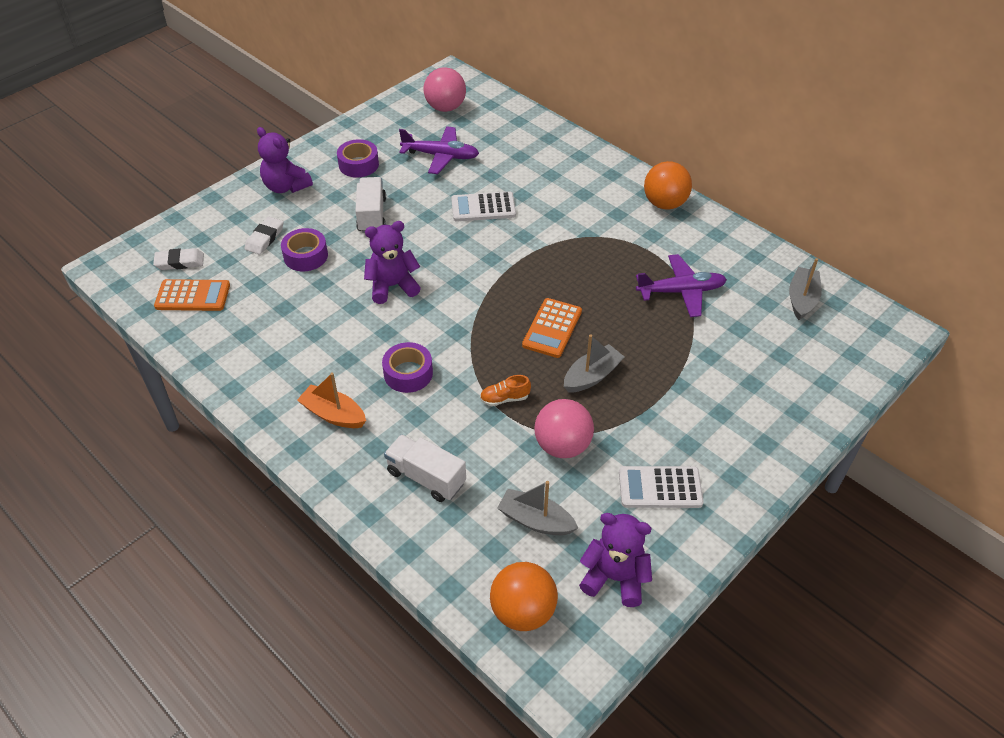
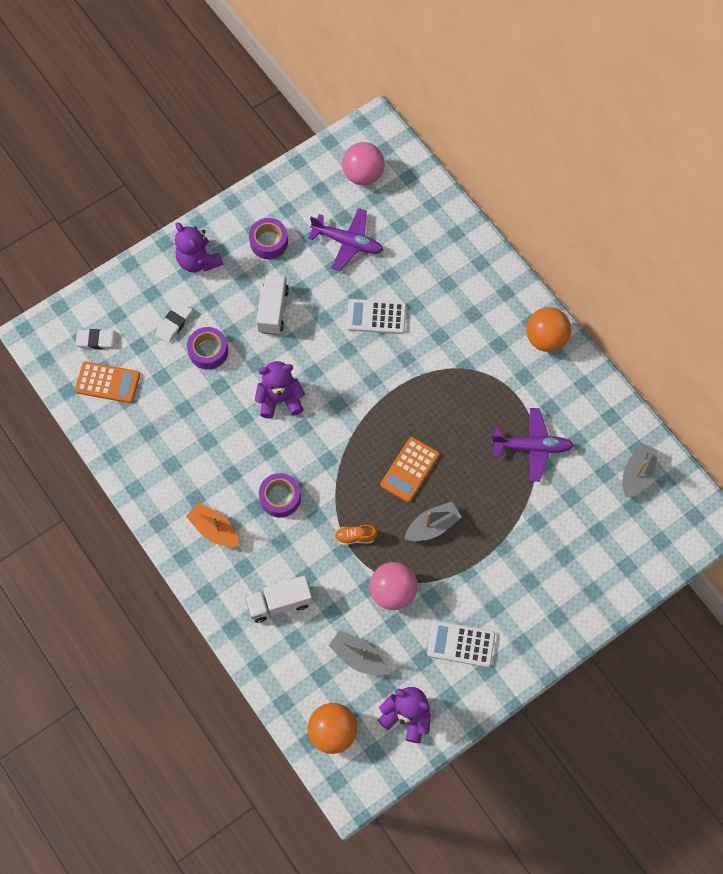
camera: 10 degrees right, 20 degrees up
(426, 477) = (280, 602): white truck -> white truck turned 60 degrees counterclockwise

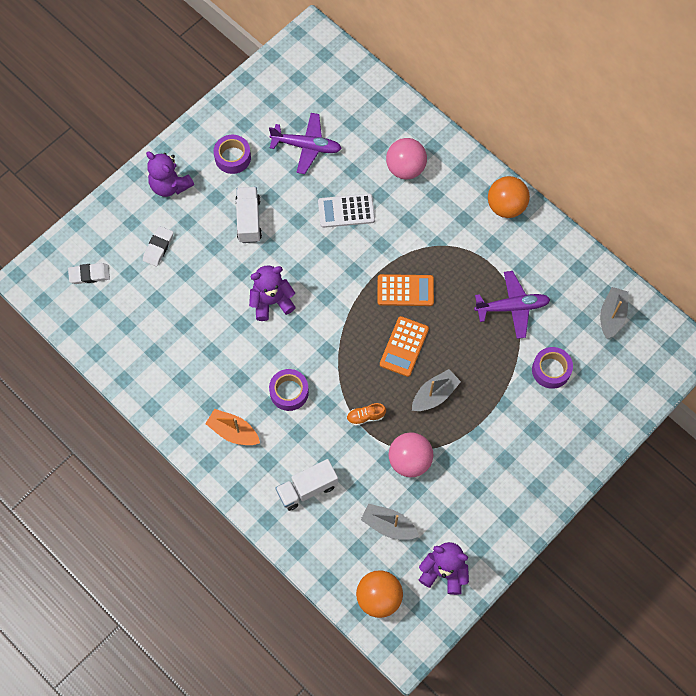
camera: 10 degrees left, 0 degrees up
(108, 383) = (106, 312): orange calculator -> orange calculator (405, 290)
(208, 351) = (195, 268): purple tape -> purple tape (551, 370)
(363, 175) = (309, 81): pink ball -> pink ball (405, 168)
(461, 644) = (481, 497): white calculator -> none

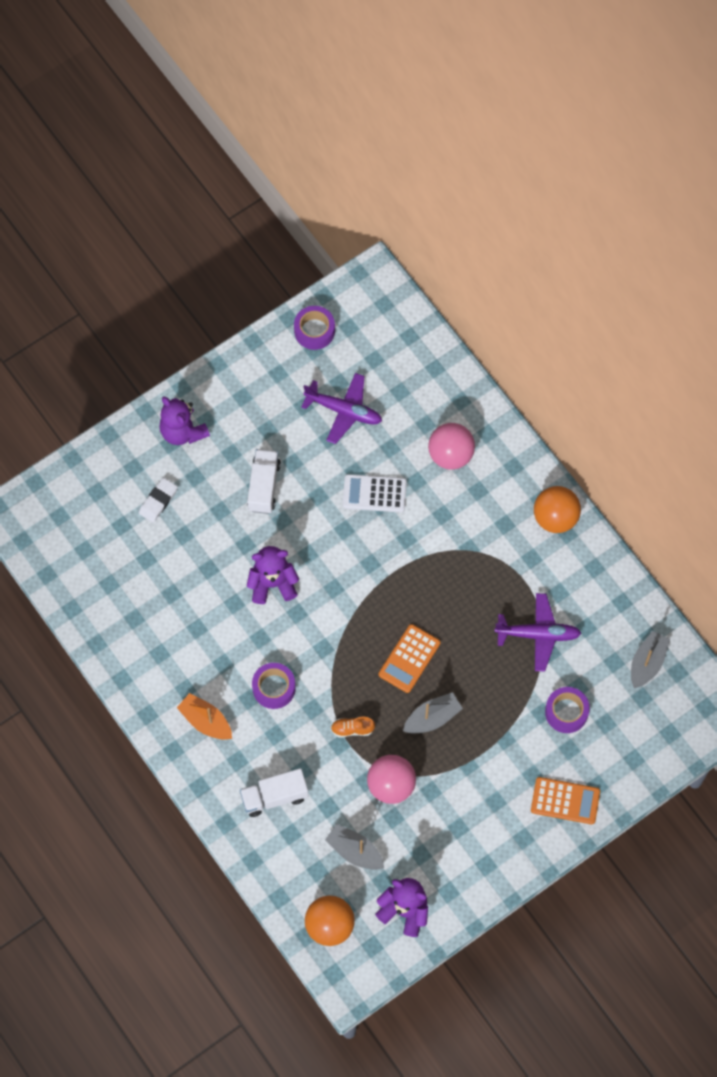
camera: 10 degrees right, 0 degrees up
(89, 275) = (77, 520): white eraser -> none
(233, 157) = (258, 410): purple tape -> purple tape (314, 331)
(405, 290) = (423, 596): orange calculator -> orange calculator (565, 801)

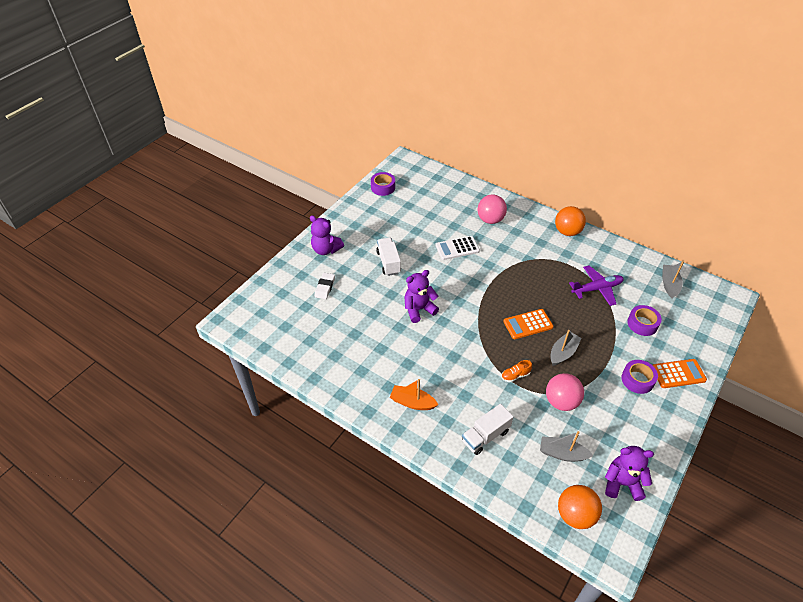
camera: 20 degrees left, 20 degrees down
(274, 688) = (449, 367): purple tape -> purple tape (637, 380)
(344, 411) = (418, 216): purple plane -> none
(409, 658) = (528, 324): orange calculator -> orange calculator turned 60 degrees clockwise

